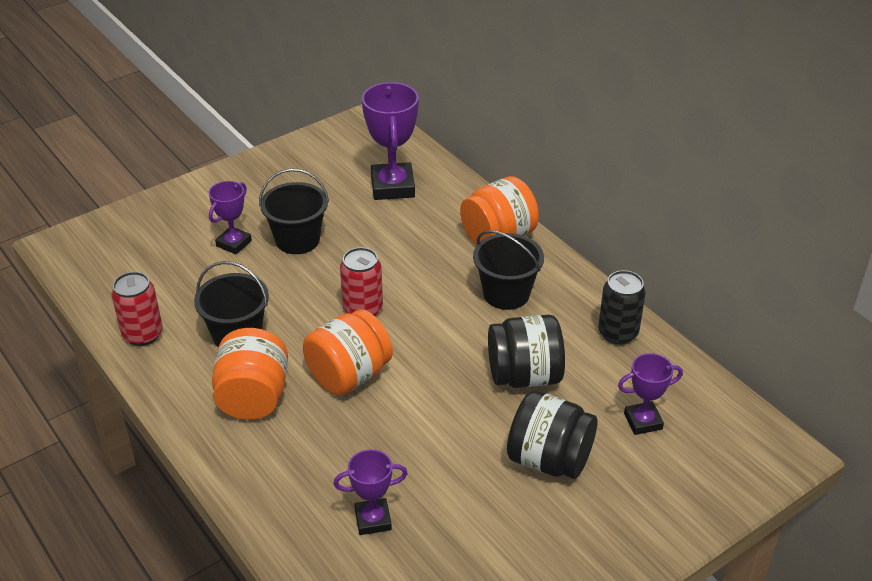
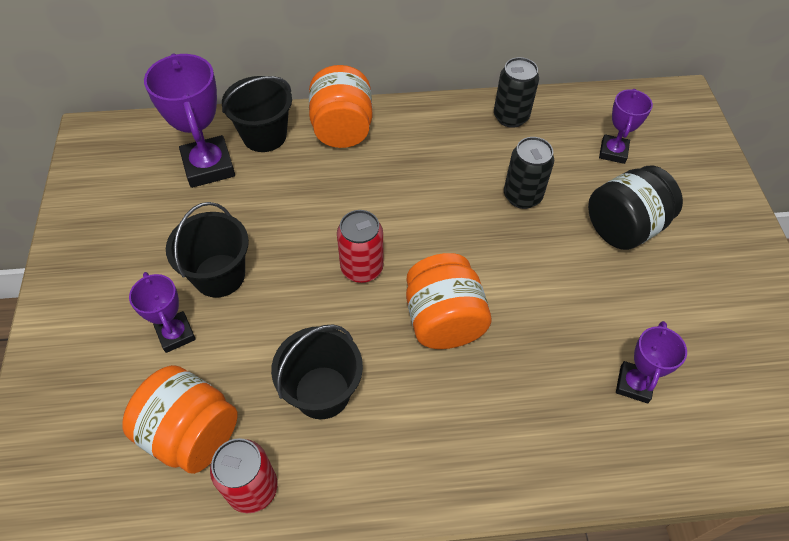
camera: 60 degrees left, 15 degrees up
(253, 398) = (423, 416): orange jar -> orange jar (192, 433)
(392, 186) = (208, 166): purple trophy -> purple trophy turned 45 degrees clockwise
(506, 294) = (417, 159): black bucket -> black bucket (264, 136)
(524, 376) = (522, 196): black jar -> black can

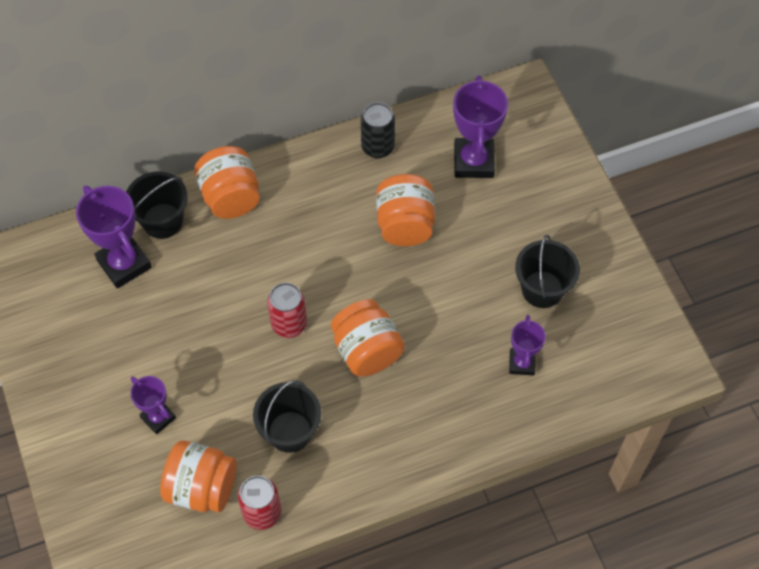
camera: 15 degrees left, 5 degrees up
(219, 275) = (174, 360): black bucket -> black bucket (542, 289)
(522, 196) = (405, 224): black can -> orange jar
(613, 152) = (473, 161): purple trophy -> purple trophy, size x1.69
(624, 227) = (494, 232): black jar -> none

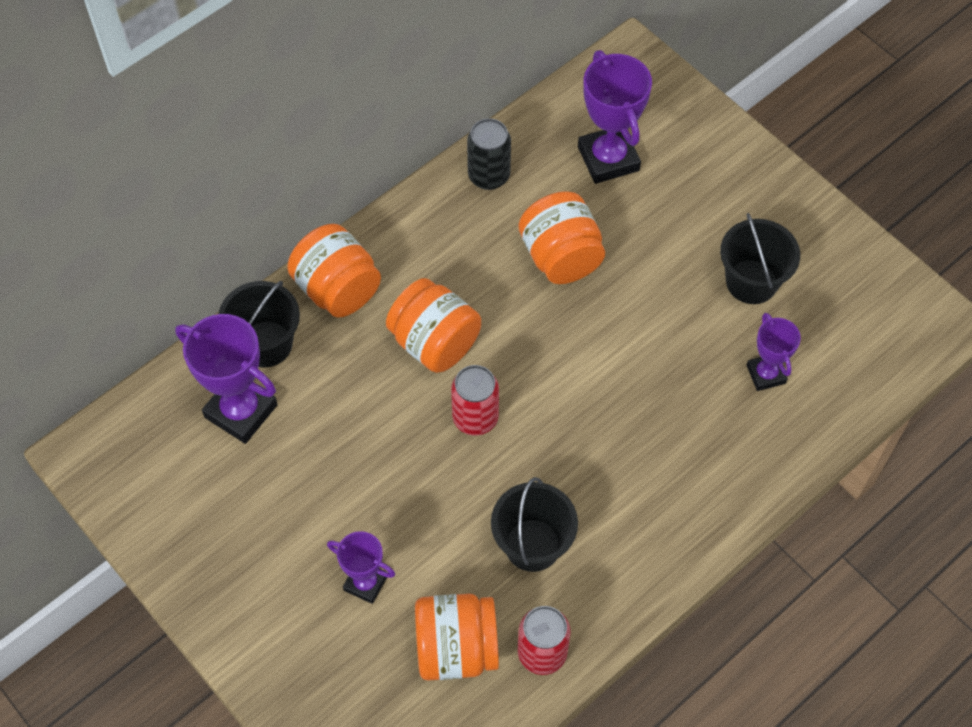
camera: 20 degrees left, 0 degrees up
(367, 350) = (581, 419): orange jar -> orange jar (434, 342)

